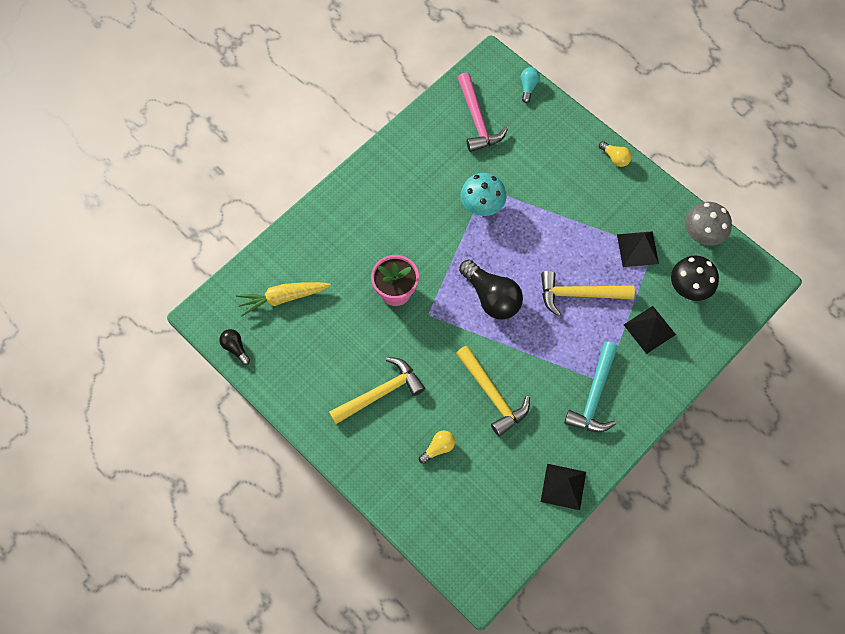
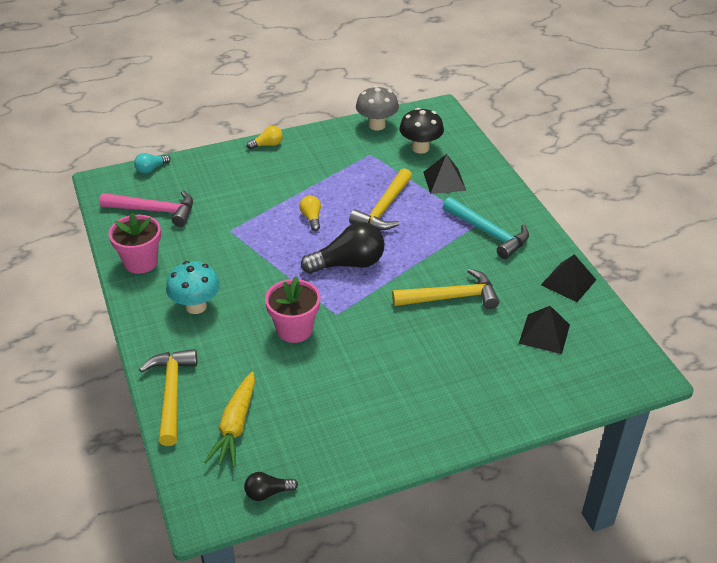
camera: 65 degrees left, 25 degrees down
(380, 393) = (401, 380): yellow hammer -> yellow hammer (171, 394)
(413, 145) = (141, 262): none -> pink flower pot
(438, 448) = (487, 355): yellow light bulb -> yellow light bulb (311, 218)
(482, 206) = (248, 238): turquoise mushroom -> turquoise mushroom (196, 306)
(528, 87) = (151, 169): turquoise light bulb -> turquoise light bulb turned 75 degrees counterclockwise
(637, 249) = (364, 162): black pyramid -> black pyramid (544, 333)

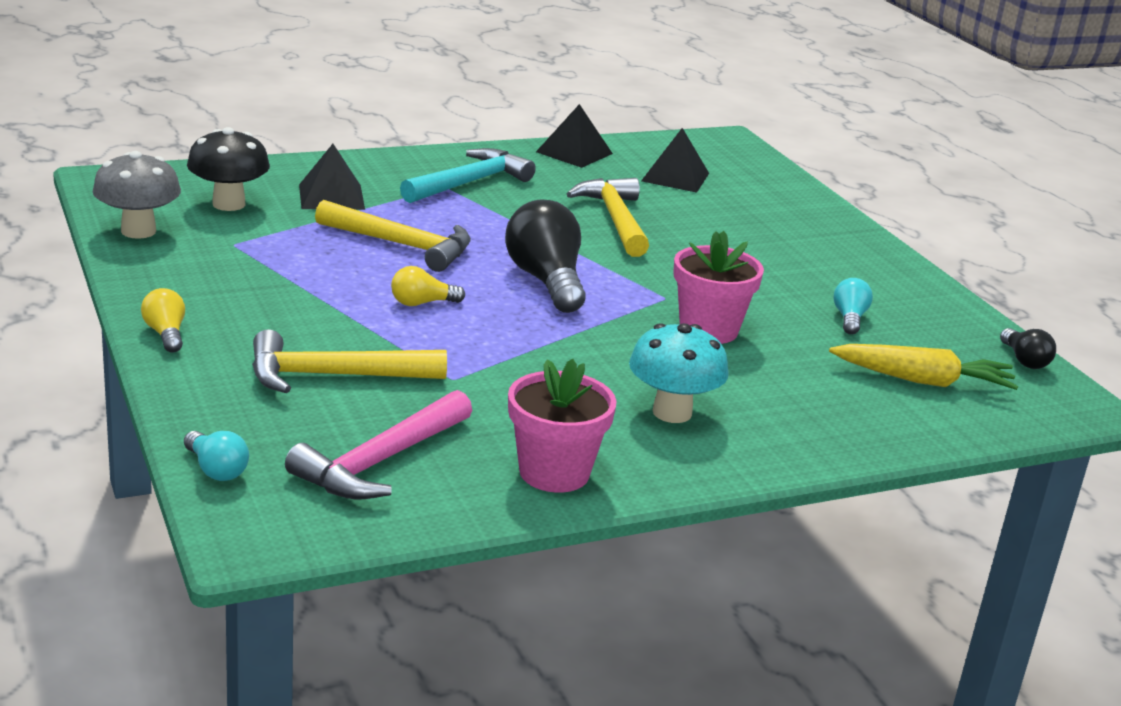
camera: 95 degrees left, 15 degrees down
(154, 211) = (381, 461): pink hammer -> pink hammer turned 150 degrees counterclockwise
(171, 394) = (883, 433): yellow hammer -> yellow hammer (334, 376)
(320, 402) = (849, 318): none -> turquoise light bulb

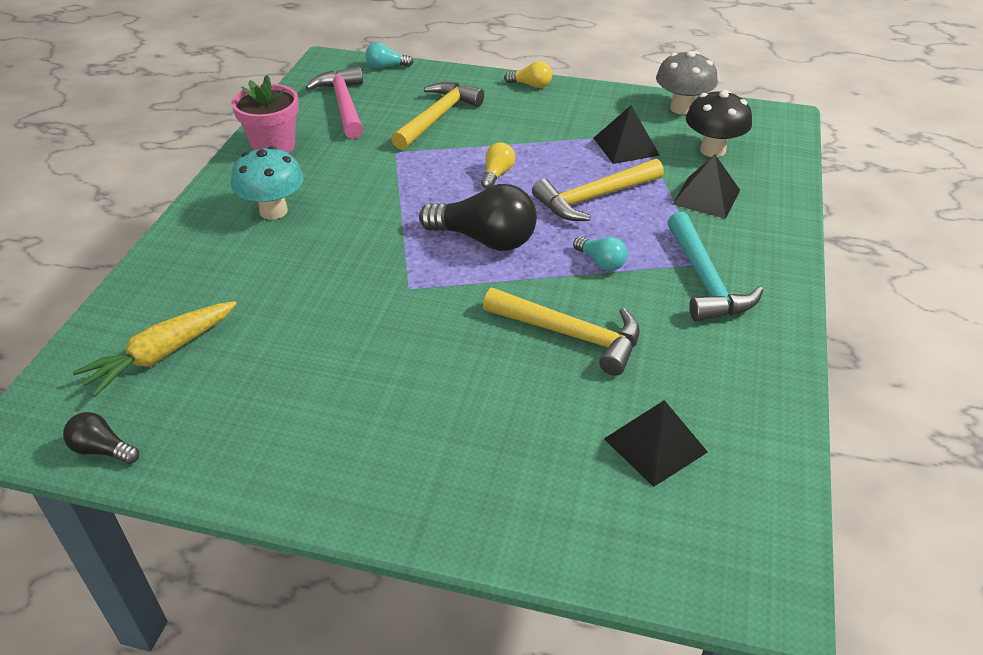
camera: 130 degrees right, 15 degrees up
(574, 152) = (763, 393): black pyramid -> black pyramid (626, 146)
(708, 330) = (343, 282): pink flower pot -> none
(849, 318) = (277, 377): turquoise light bulb -> turquoise light bulb (601, 262)

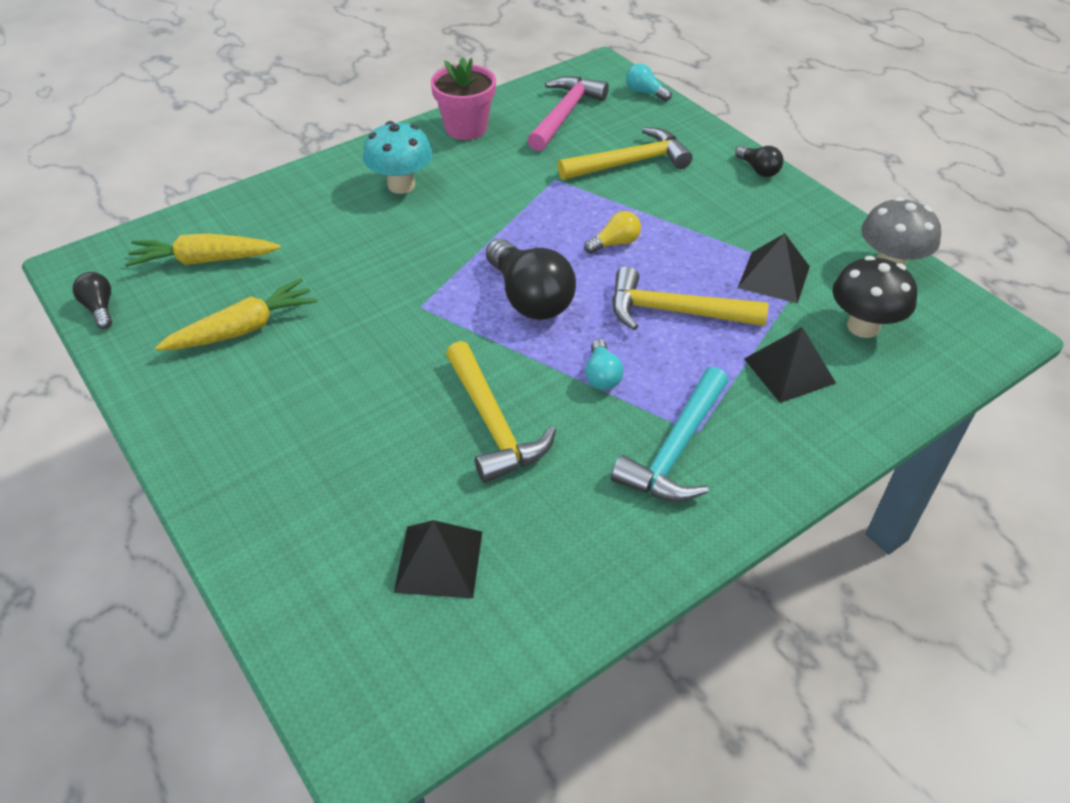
camera: 40 degrees right, 5 degrees up
(277, 386) = (243, 329): none -> yellow carrot
(531, 85) = (758, 170): yellow light bulb -> black light bulb

